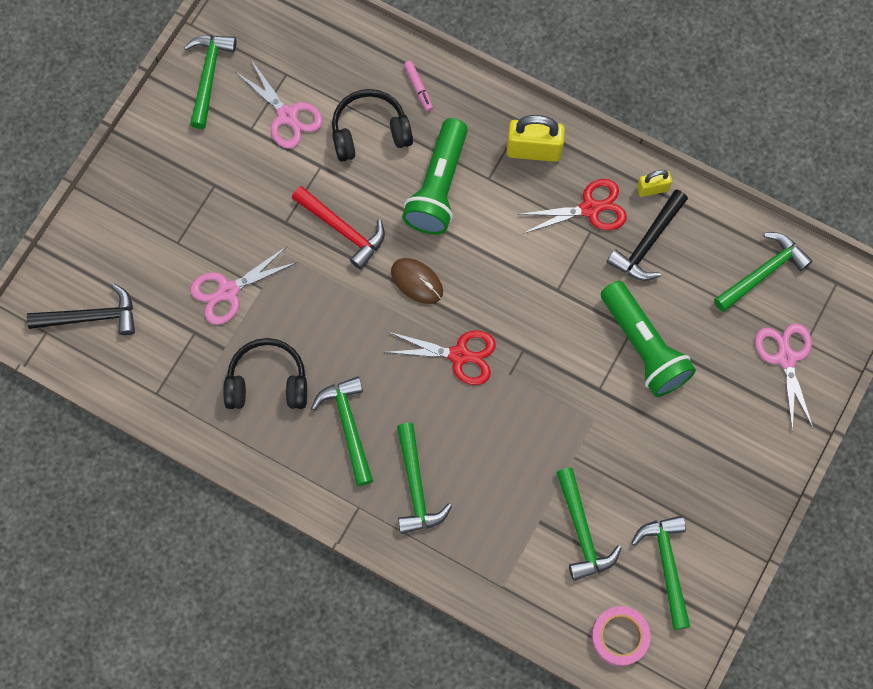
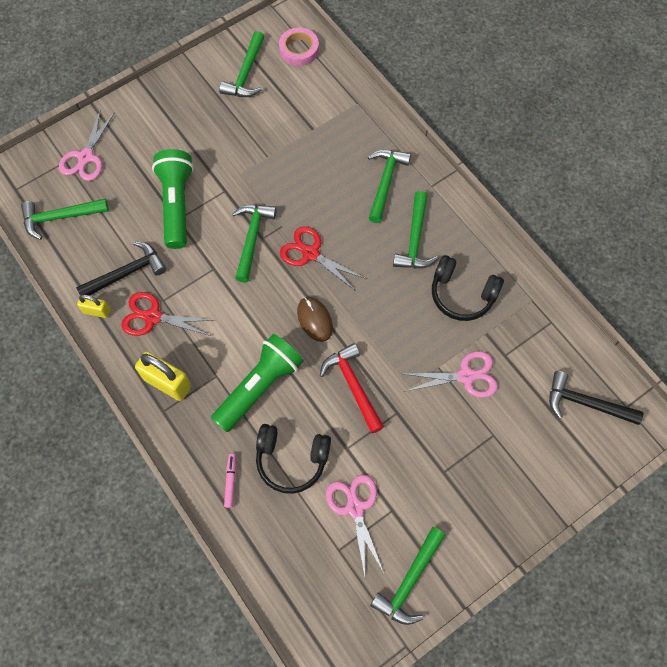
camera: 155 degrees left, 5 degrees down
(582, 531) = (288, 113): green hammer -> green hammer (252, 238)

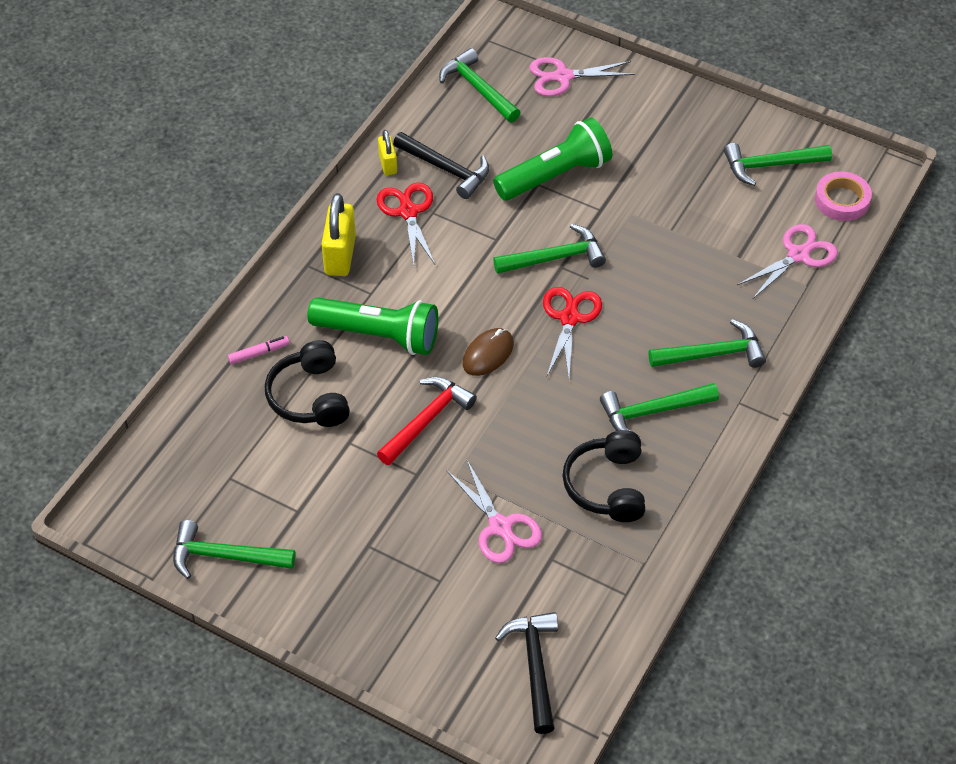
camera: 65 degrees right, 15 degrees down
(355, 508) = (284, 475): pink scissors -> pink scissors (798, 255)

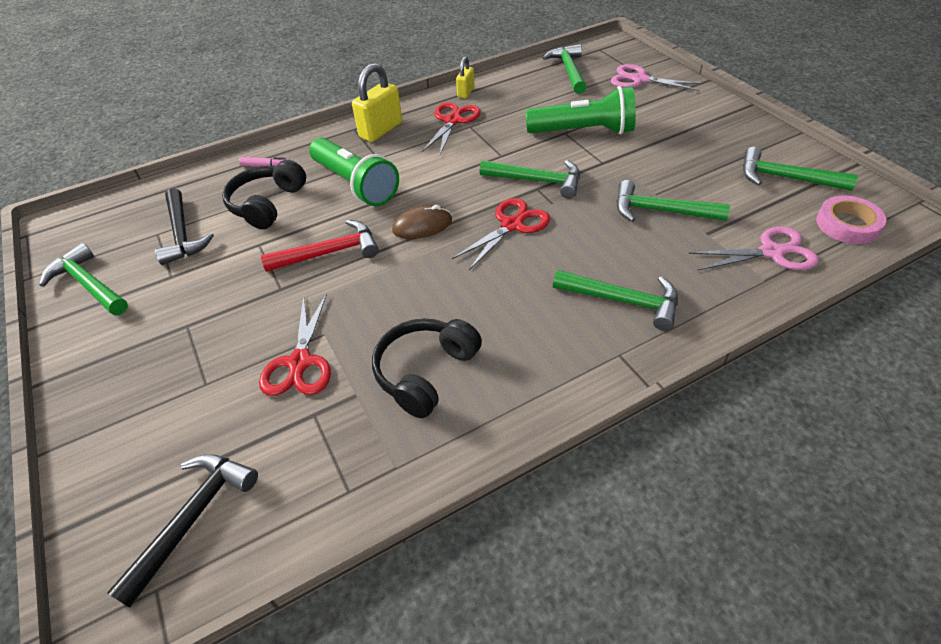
camera: 35 degrees right, 5 degrees down
(446, 169) = (503, 106): black hammer -> black hammer (182, 234)
(500, 527) = (300, 362): pink scissors -> red scissors
(652, 412) = (524, 326): green hammer -> green hammer (660, 211)

